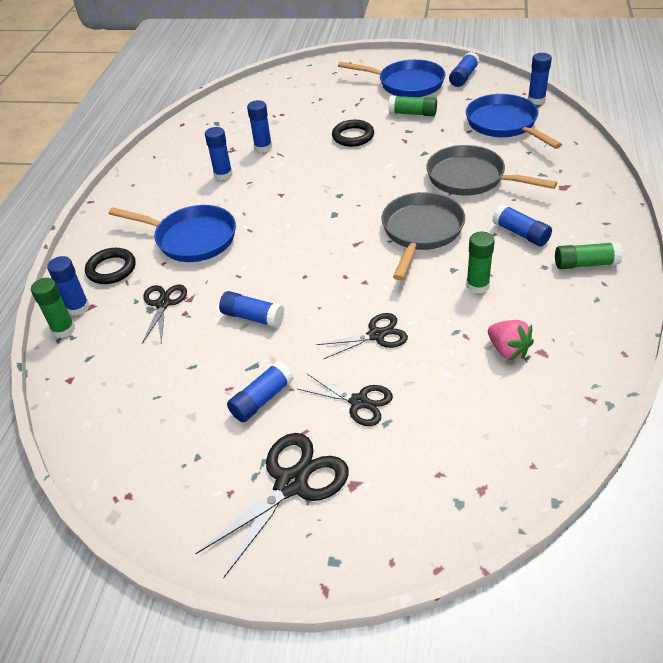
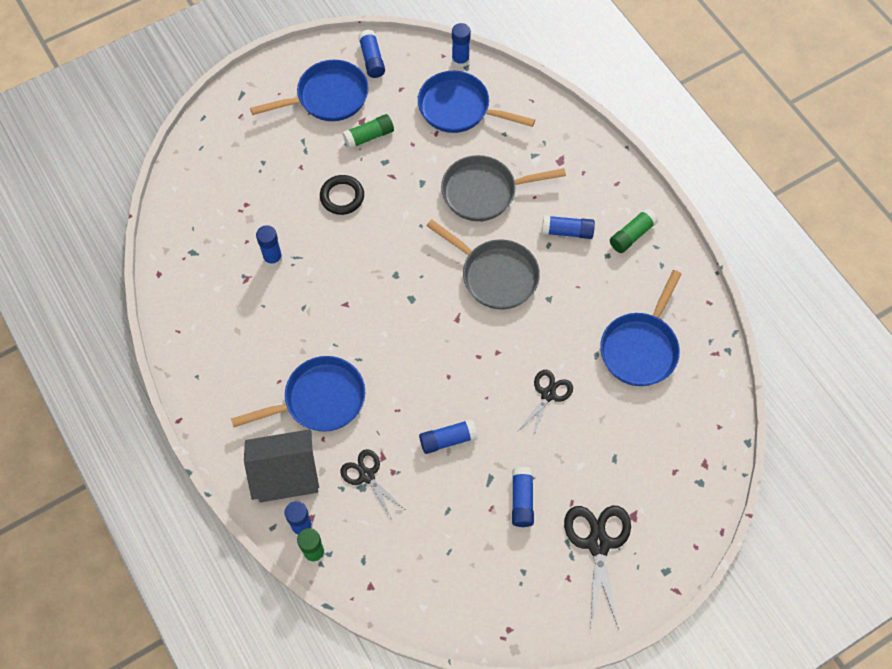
camera: 45 degrees left, 20 degrees up
(111, 269) = (286, 474): black ring -> grey house
(223, 175) = (270, 313): blue glue stick -> none
(359, 402) = (584, 456): black scissors -> none
(421, 232) = (495, 275): grey pan -> grey pan turned 150 degrees clockwise
(477, 285) = (577, 303): green glue stick -> none
(508, 350) = (640, 348): pink strawberry -> blue pan

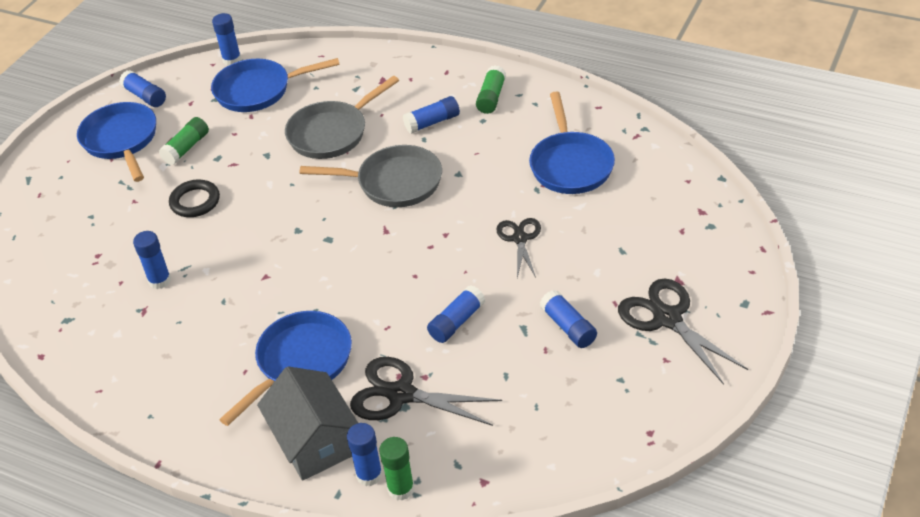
camera: 30 degrees left, 20 degrees down
(286, 474) = (315, 441): grey house -> grey house turned 75 degrees counterclockwise
(328, 97) = (121, 140): blue pan -> blue pan turned 60 degrees counterclockwise
(367, 476) = (401, 394): black scissors -> black scissors, size x1.58

